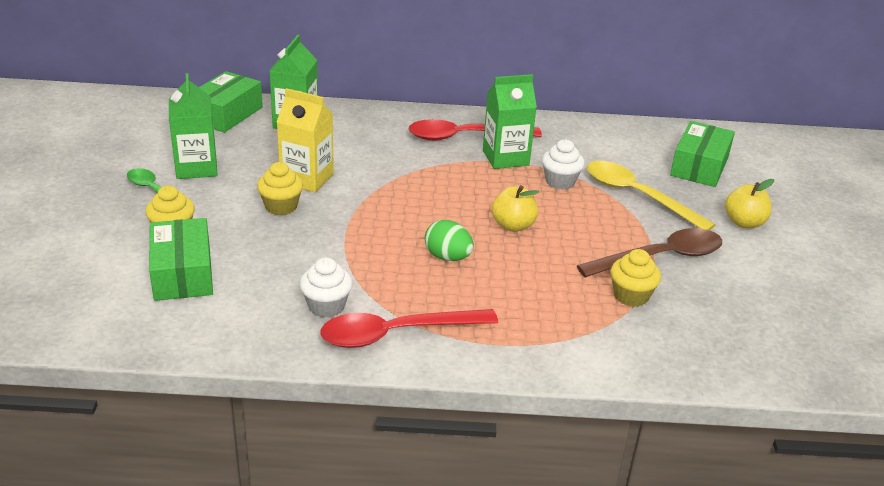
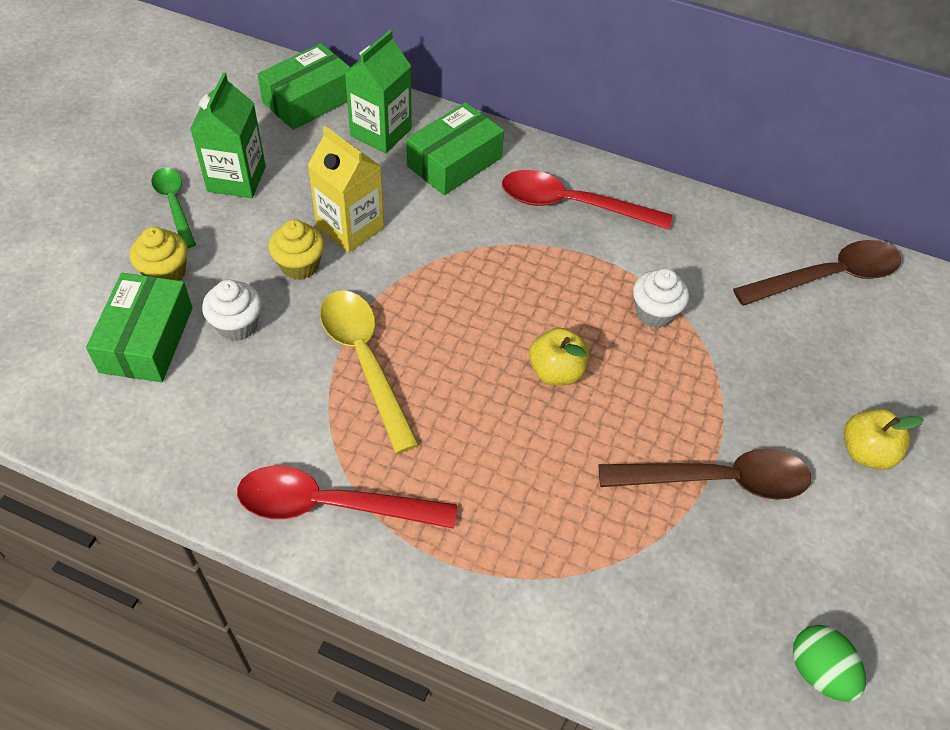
camera: 20 degrees right, 20 degrees up
(326, 306) = (275, 437): white cupcake -> white cupcake (237, 325)
(447, 257) = (450, 401): green egg -> green egg (818, 671)
(505, 158) = (605, 254): green carton -> none
(631, 296) = (644, 533): yellow cupcake -> none
(638, 196) = (744, 365): yellow spoon -> yellow spoon (365, 361)
(661, 142) = (827, 277): none -> brown spoon
(699, 166) = (858, 334): green box -> green box (454, 162)

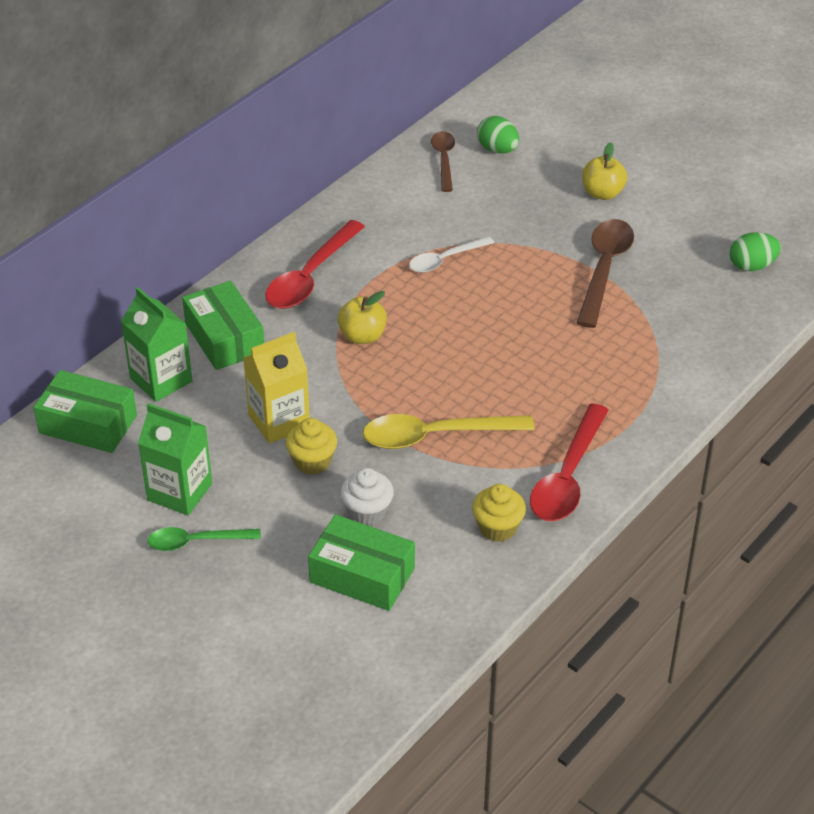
camera: 70 degrees left, 10 degrees down
(166, 273) = (285, 555): yellow cupcake -> yellow cupcake (497, 528)
(309, 100) = (88, 424): green box -> green box turned 45 degrees counterclockwise
(556, 371) = (483, 327): yellow apple -> yellow apple (362, 336)
(654, 313) = (445, 260): white cupcake -> white spoon
(827, 277) = (444, 160): brown spoon -> brown spoon, size x0.62
(879, 324) = (497, 150): none -> green egg

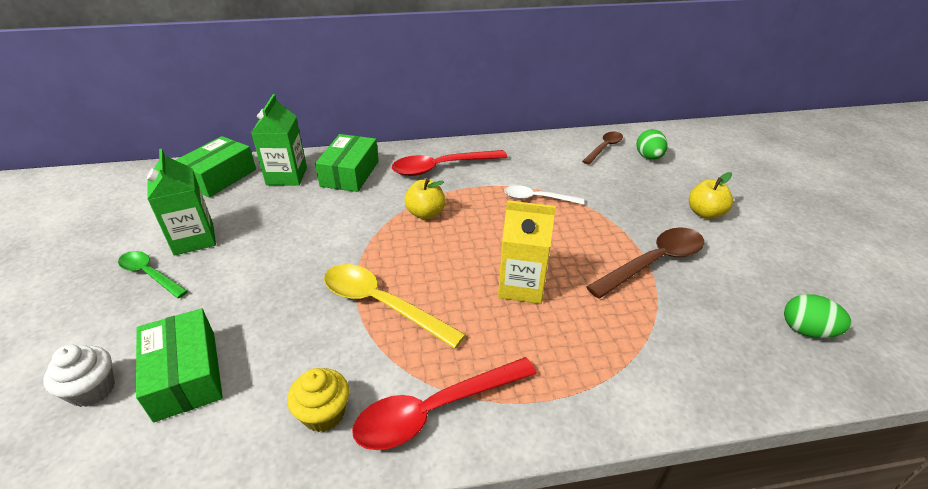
camera: 40 degrees right, 5 degrees down
(88, 424) = (219, 177): green box -> green box turned 60 degrees clockwise
(279, 421) = (306, 233): yellow carton -> yellow carton (521, 286)
(312, 461) = (285, 269): yellow cupcake -> none
(367, 512) = (262, 328): white cupcake -> white cupcake (93, 390)

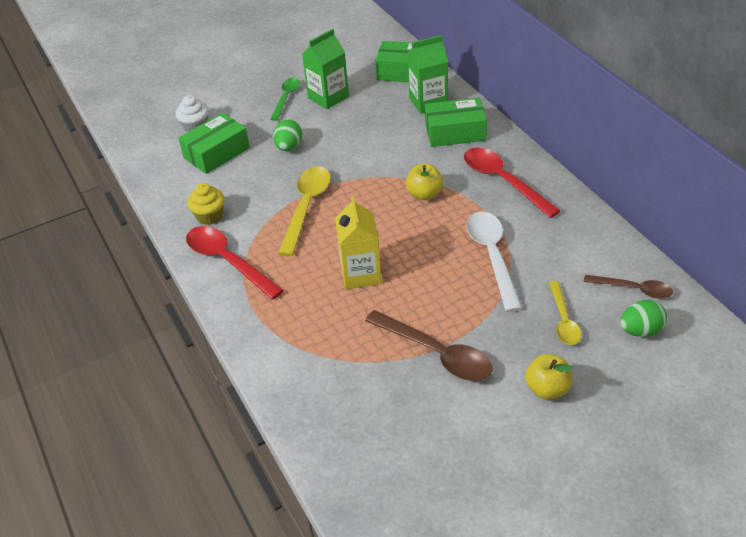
camera: 75 degrees right, 5 degrees up
(537, 198) = (492, 256): white spoon -> white spoon, size x1.62
(628, 185) = (563, 320): none -> yellow spoon
(806, 330) = (392, 469): green egg -> green egg (289, 147)

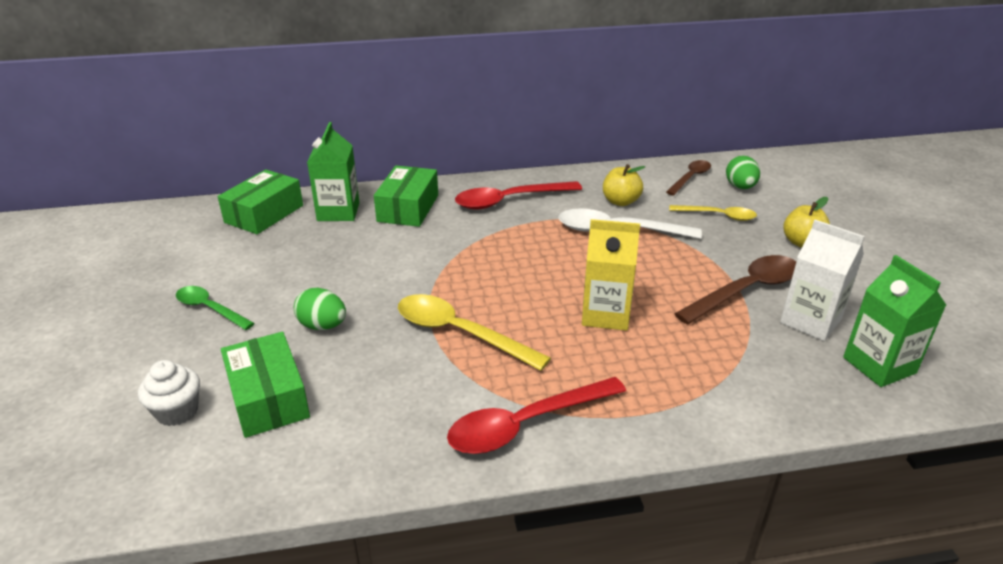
camera: 75 degrees left, 10 degrees down
(209, 216) = (414, 428): yellow cupcake -> none
(328, 97) = (249, 275): green carton -> green carton (879, 365)
(409, 400) = (810, 321): none -> white carton
(424, 194) = (496, 247): yellow apple -> yellow apple (620, 201)

